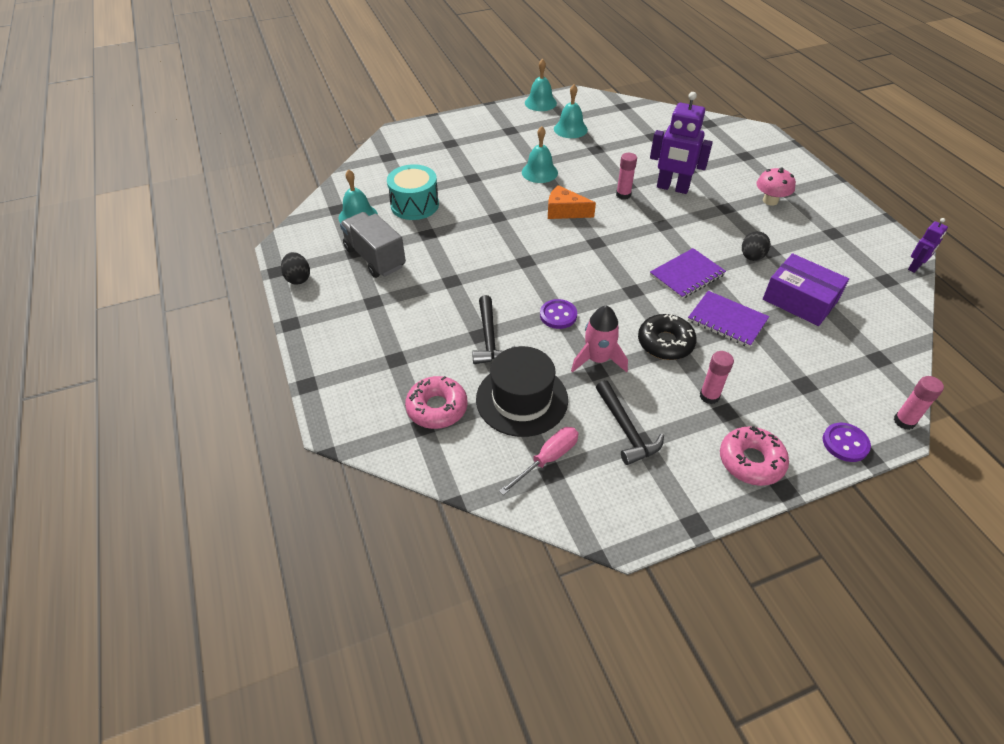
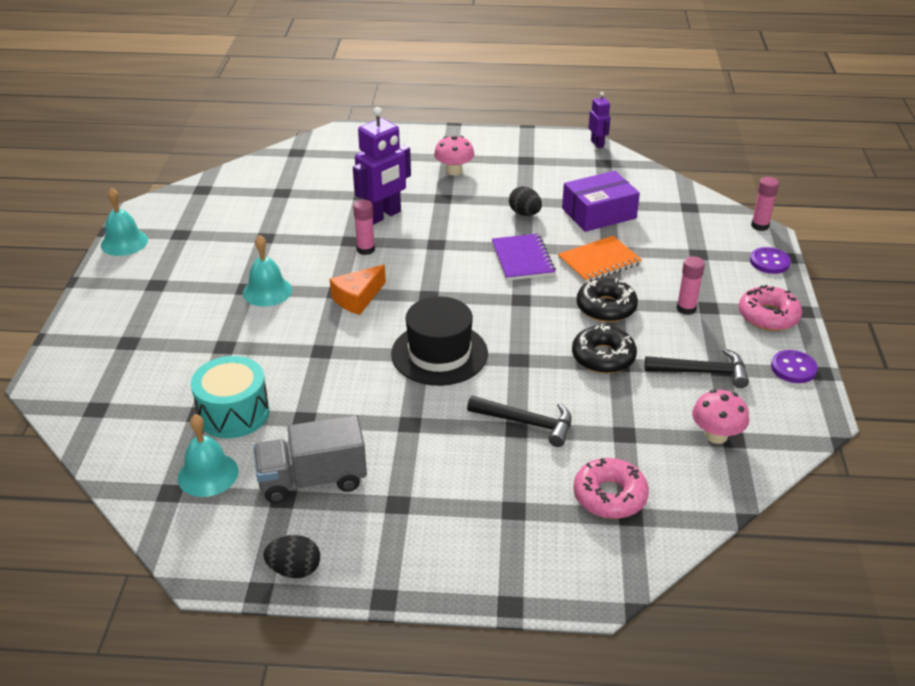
camera: 65 degrees left, 10 degrees down
(522, 399) = (629, 427): black hat -> black hat (439, 353)
(547, 459) = (716, 435): pink screwdriver -> pink mushroom
(558, 315) = (523, 361): purple button -> purple button (793, 368)
(570, 129) = (206, 240): turquoise bell -> none
(598, 359) = (603, 357): pink rocket -> black donut
(727, 320) = (599, 261): purple notebook -> orange notebook

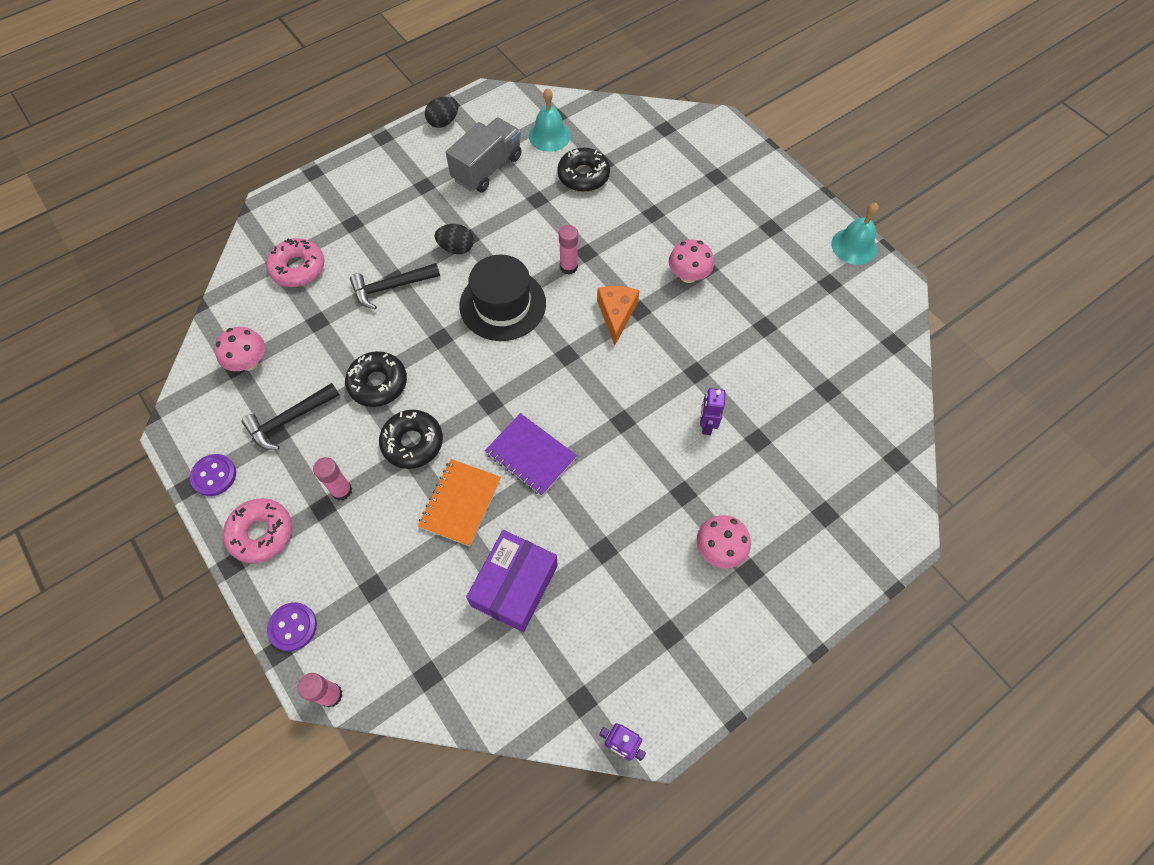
camera: 140 degrees right, 25 degrees up
(233, 413) = (583, 176): turquoise drum -> black donut
(267, 291) = (688, 275): turquoise bell -> pink mushroom
(365, 249) = (671, 370): pink glue stick -> pink glue stick (568, 267)
(383, 215) = (706, 425): purple robot -> purple robot, size x0.53
(524, 214) = (585, 527): black egg -> black egg (456, 248)

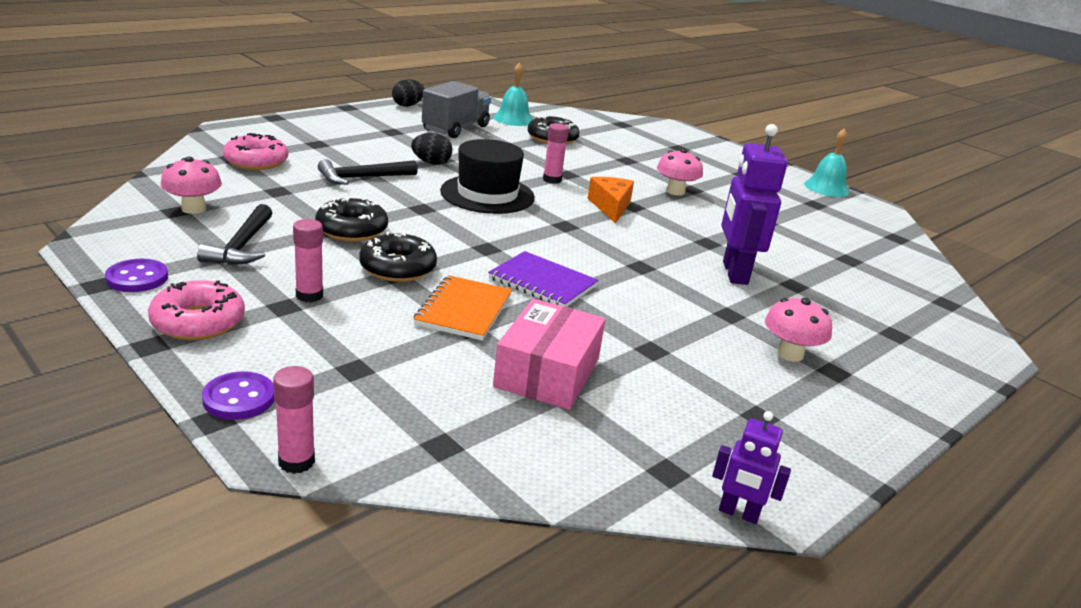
camera: 10 degrees left, 35 degrees down
(289, 420) = (242, 246): black hammer -> black hammer turned 45 degrees counterclockwise
(514, 585) = (547, 372): purple box -> pink box
(706, 425) = (734, 273): purple robot -> purple robot, size x1.90

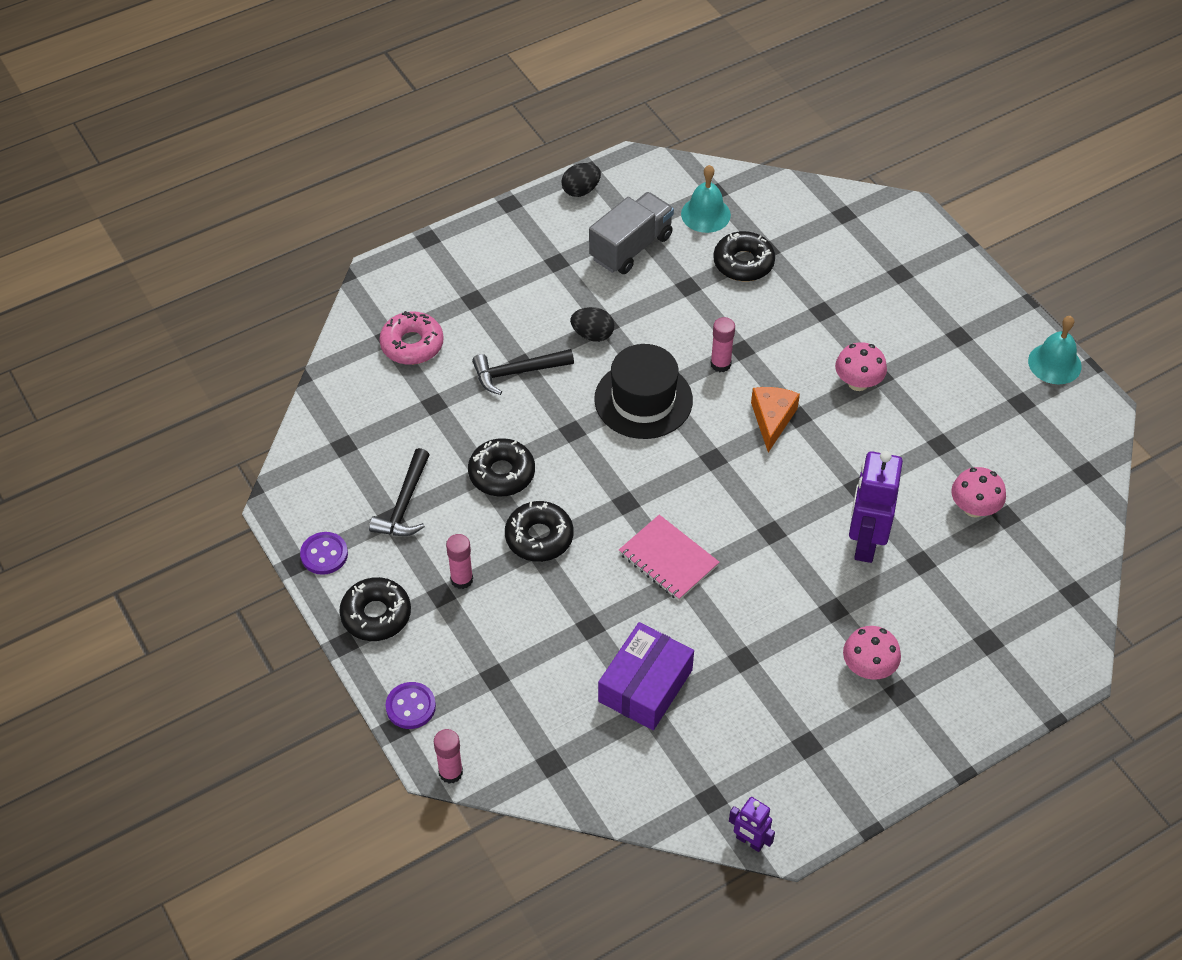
camera: 15 degrees right, 25 degrees up
(193, 209) = (359, 441): pink mushroom -> pink mushroom (974, 508)
(198, 322) = (376, 615): pink donut -> black donut
(464, 310) = (590, 601): orange notebook -> none
(542, 282) = (668, 559): purple notebook -> pink notebook
(547, 372) = (645, 685): pink box -> purple box

